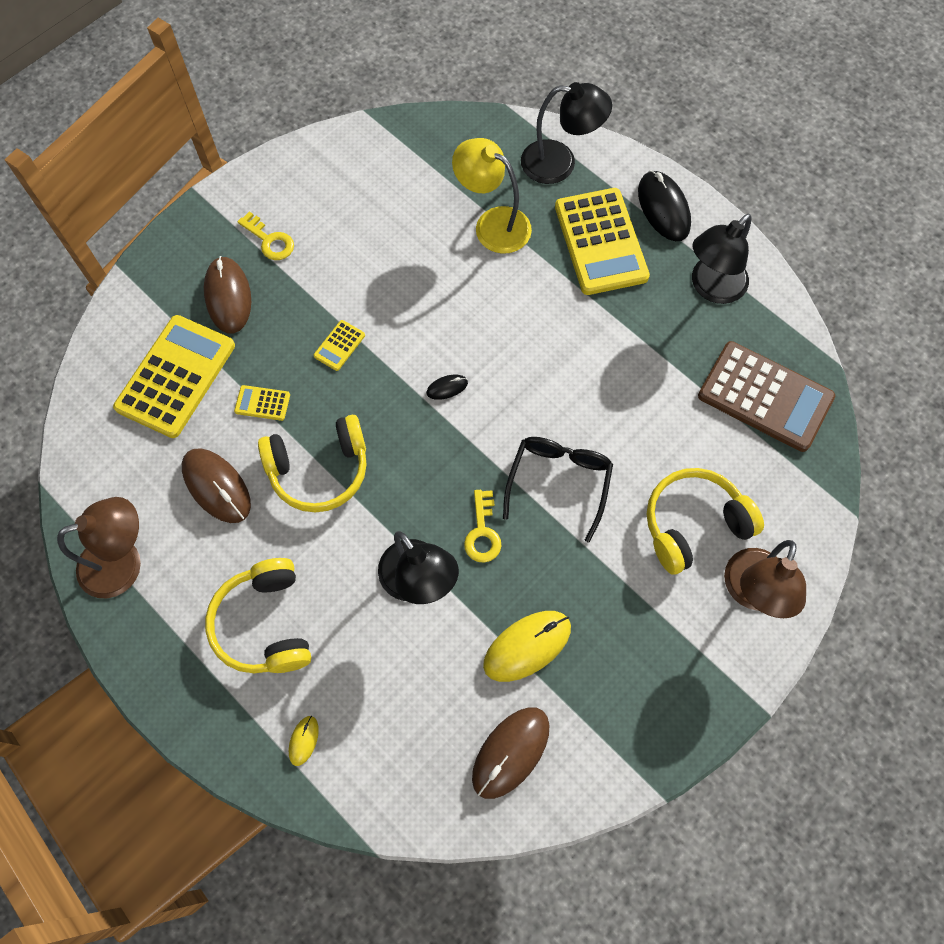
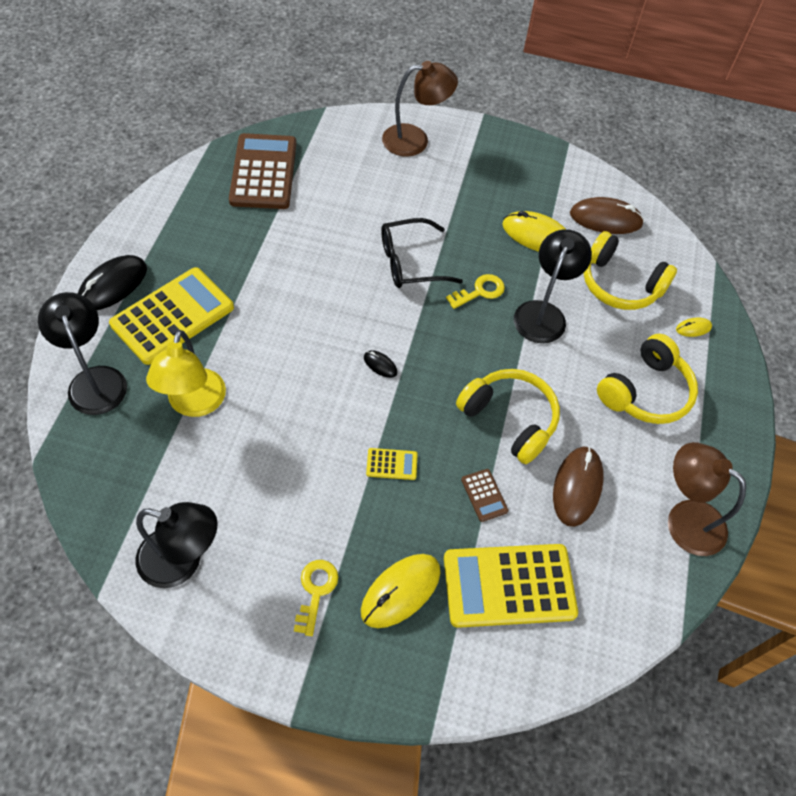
camera: 125 degrees left, 10 degrees down
(228, 297) = (400, 591): brown mouse -> yellow mouse
(262, 403) = (484, 495): yellow calculator -> brown calculator
(693, 524) = (389, 181): yellow headphones -> yellow headphones (620, 284)
(711, 288) = (181, 229): black lamp -> black lamp (182, 561)

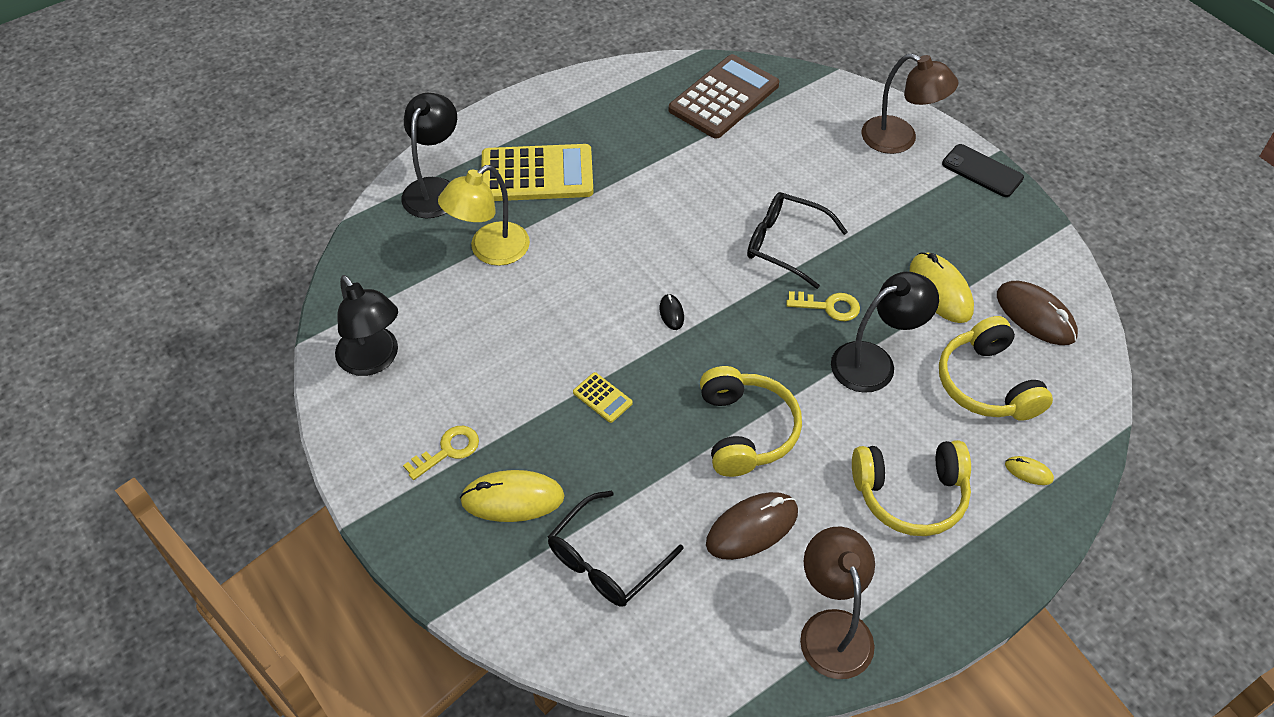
camera: 45 degrees right, 5 degrees down
(113, 285) = (513, 125): black mouse -> none
(484, 495) = (658, 476): brown calculator -> none
(487, 135) = (982, 171): none -> black phone
(509, 586) = (606, 560): yellow calculator -> black glasses

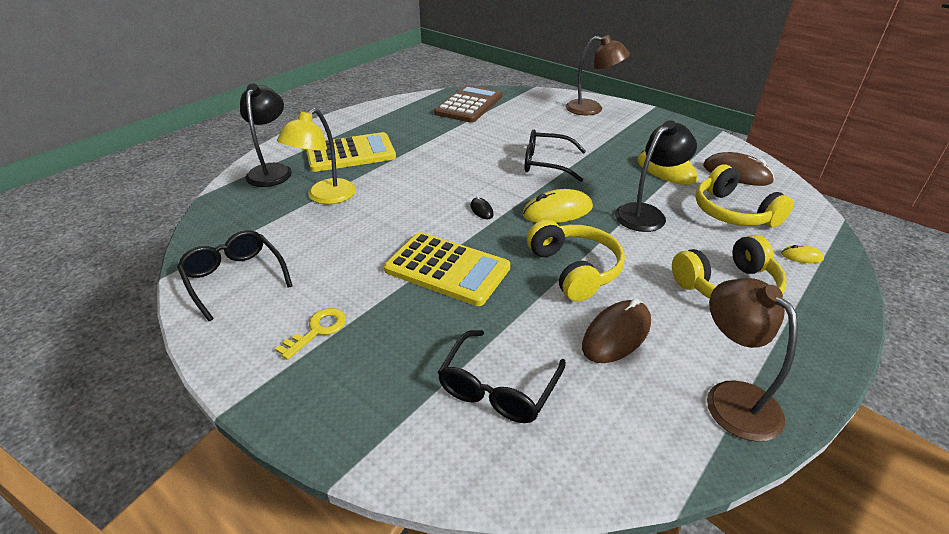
camera: 15 degrees left, 15 degrees down
(374, 360) = (235, 278): black lamp -> black glasses
(512, 499) = (390, 356): yellow mouse -> yellow mouse (557, 211)
(602, 398) = (447, 269): yellow calculator -> yellow calculator, size x2.36
(829, 307) = (595, 190): yellow key -> none
(982, 171) = (652, 115): black phone -> none

